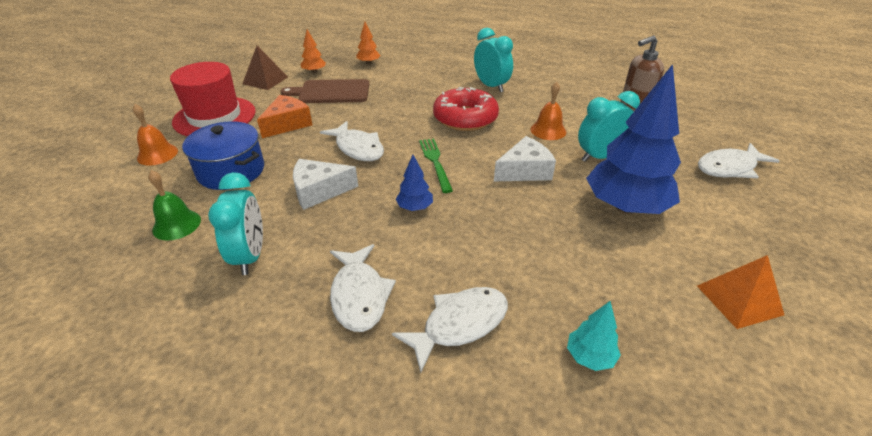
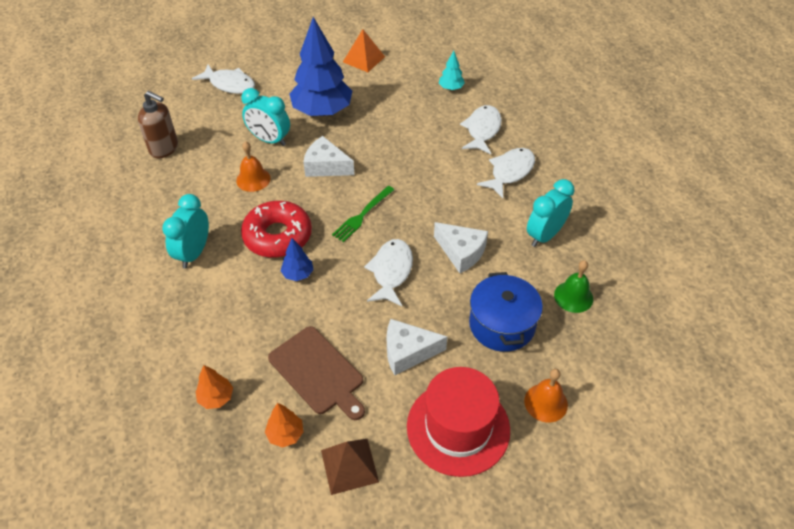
camera: 130 degrees left, 10 degrees up
(287, 124) = (408, 352): orange cheese -> white cheese
(415, 207) = (422, 194): blue tree -> blue tree (298, 274)
(459, 325) = (482, 130): white fish -> white fish turned 90 degrees clockwise

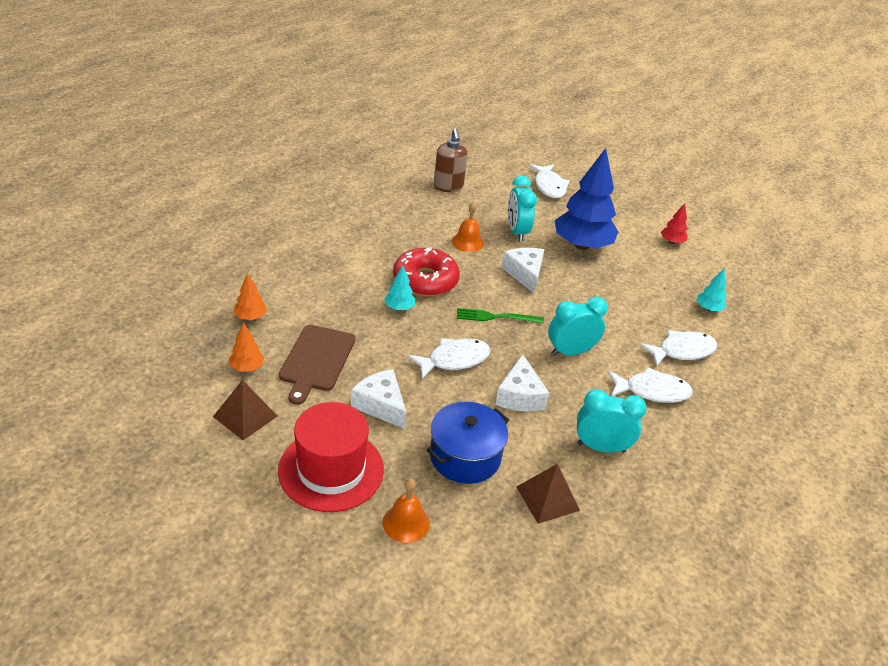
camera: 50 degrees right, 10 degrees down
(194, 253) = (367, 246): turquoise clock -> turquoise clock (570, 352)
(298, 274) = (399, 308): blue tree -> turquoise tree
(364, 59) = (672, 242): orange pyramid -> red tree
(573, 296) = (547, 498): green bell -> brown pyramid

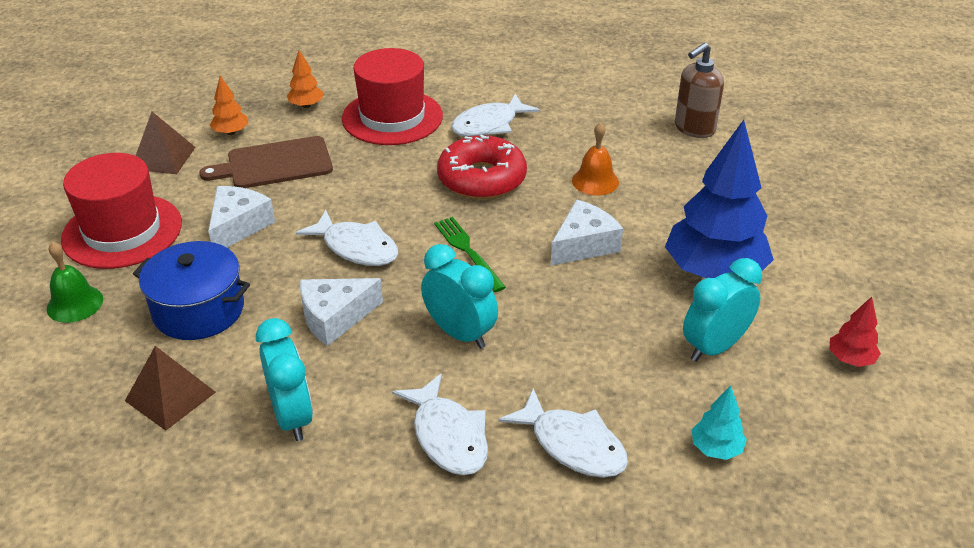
camera: 65 degrees right, 0 degrees up
(313, 285) = (392, 117): none -> red hat
(399, 308) = (412, 180): turquoise tree -> none
(406, 523) = (75, 303): orange bell -> green bell
(517, 232) = (669, 209): turquoise clock -> turquoise clock (714, 347)
(549, 186) = (820, 200): white fish -> white fish (489, 124)

